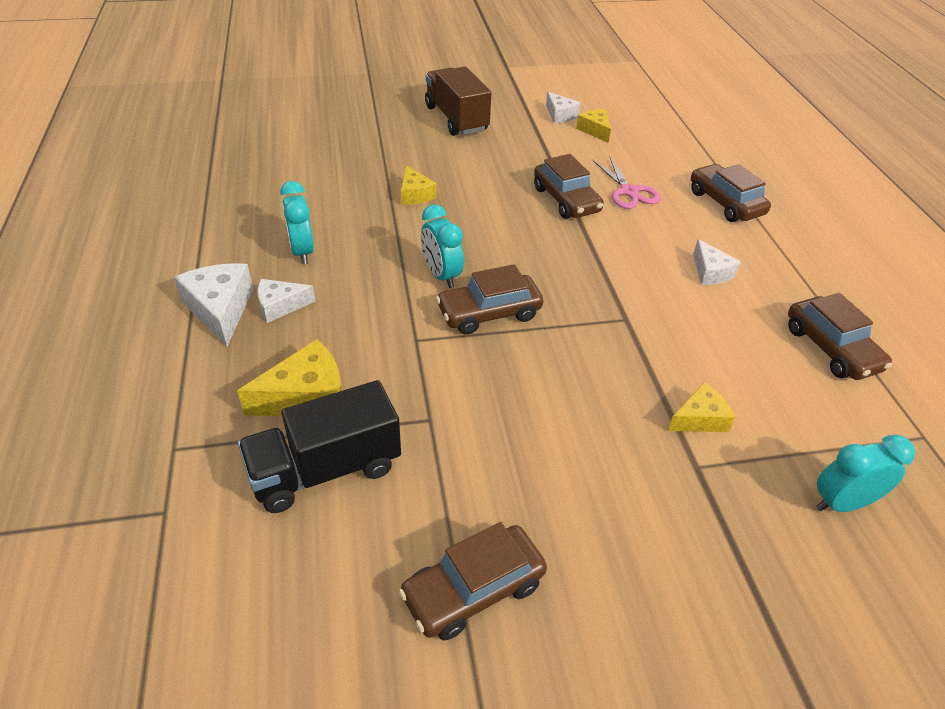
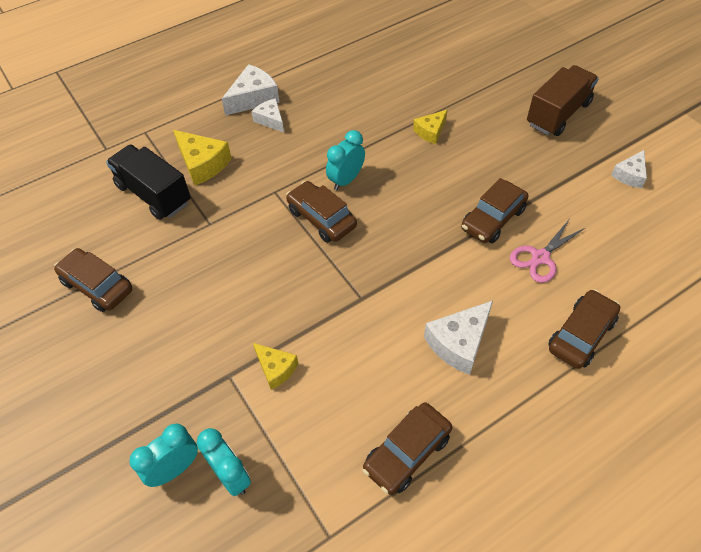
camera: 70 degrees right, 10 degrees up
(302, 252) = (327, 106): turquoise clock -> turquoise clock (174, 469)
(595, 130) = (625, 207): yellow cheese -> none
(710, 272) = (459, 343): white cheese -> white cheese, size x1.58

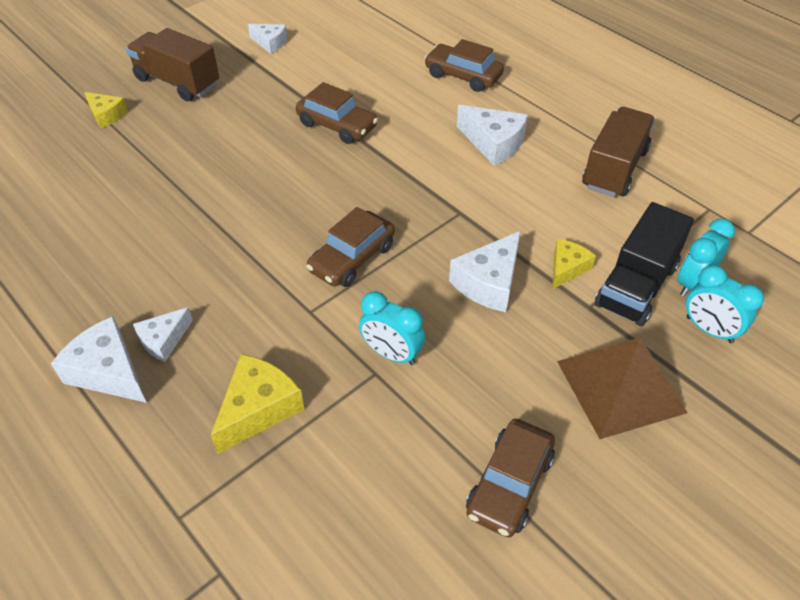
camera: 100 degrees left, 5 degrees down
(144, 376) = (620, 386): none -> brown pyramid
(154, 194) = (326, 460): black truck -> black truck (636, 286)
(274, 305) = (489, 282): none -> white cheese
(346, 180) = (286, 243): turquoise clock -> turquoise clock (392, 354)
(407, 453) = (614, 169): brown car -> brown truck
(430, 131) = (200, 175): yellow cheese -> yellow cheese (106, 115)
(540, 257) = (382, 96): pink scissors -> none

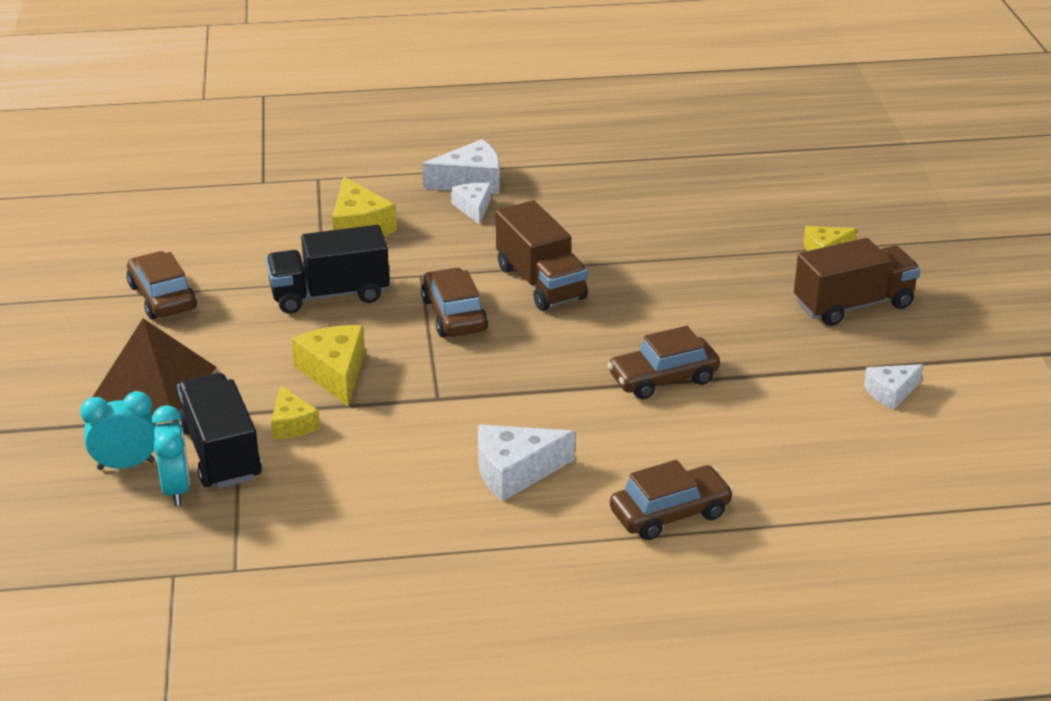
camera: 125 degrees right, 15 degrees down
(392, 354) = (330, 295): turquoise clock -> black truck
(489, 282) = (334, 373): white cheese -> yellow cheese
(614, 169) = (373, 537): brown truck -> brown truck (540, 282)

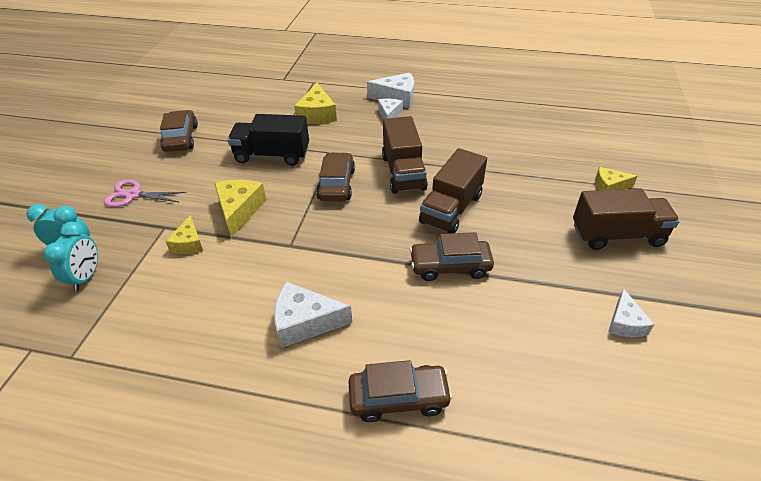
camera: 20 degrees right, 10 degrees up
(153, 385) = (133, 195): brown pyramid -> pink scissors
(221, 453) = (132, 255): black truck -> none
(631, 315) = (451, 209): none -> brown truck
(890, 392) = (625, 323): white cheese -> white cheese turned 75 degrees counterclockwise

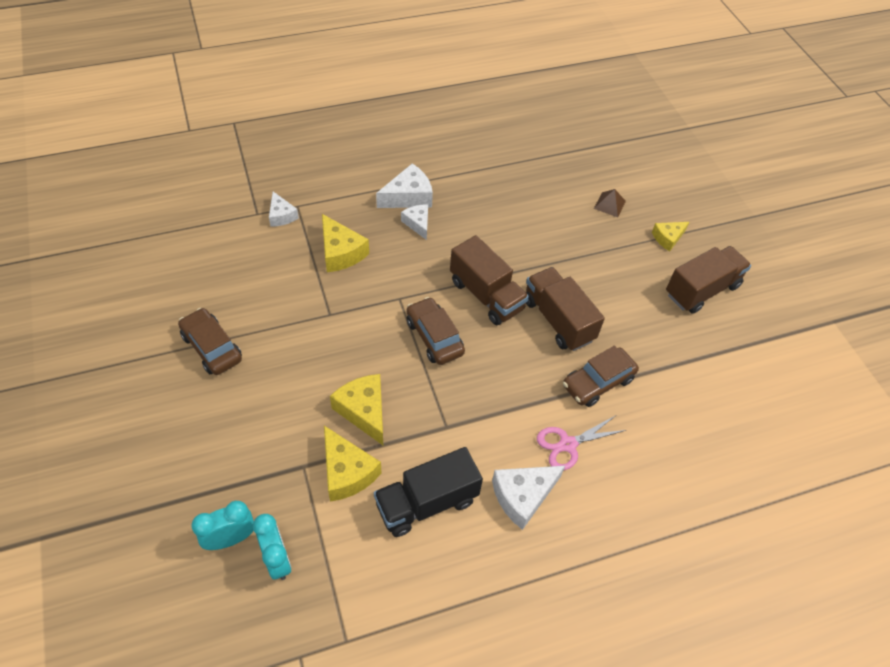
camera: 35 degrees left, 10 degrees up
(133, 195) = (229, 445): pink scissors -> pink scissors (567, 444)
(189, 243) = (347, 472): yellow cheese -> yellow cheese, size x1.58
(272, 155) = (338, 328): black truck -> black truck (427, 502)
(399, 398) = (642, 522): brown car -> none
(451, 209) = (558, 320): brown truck -> brown truck turned 150 degrees clockwise
(567, 147) = (609, 204): none -> brown pyramid
(625, 323) = (751, 373): white cheese -> white cheese (281, 215)

